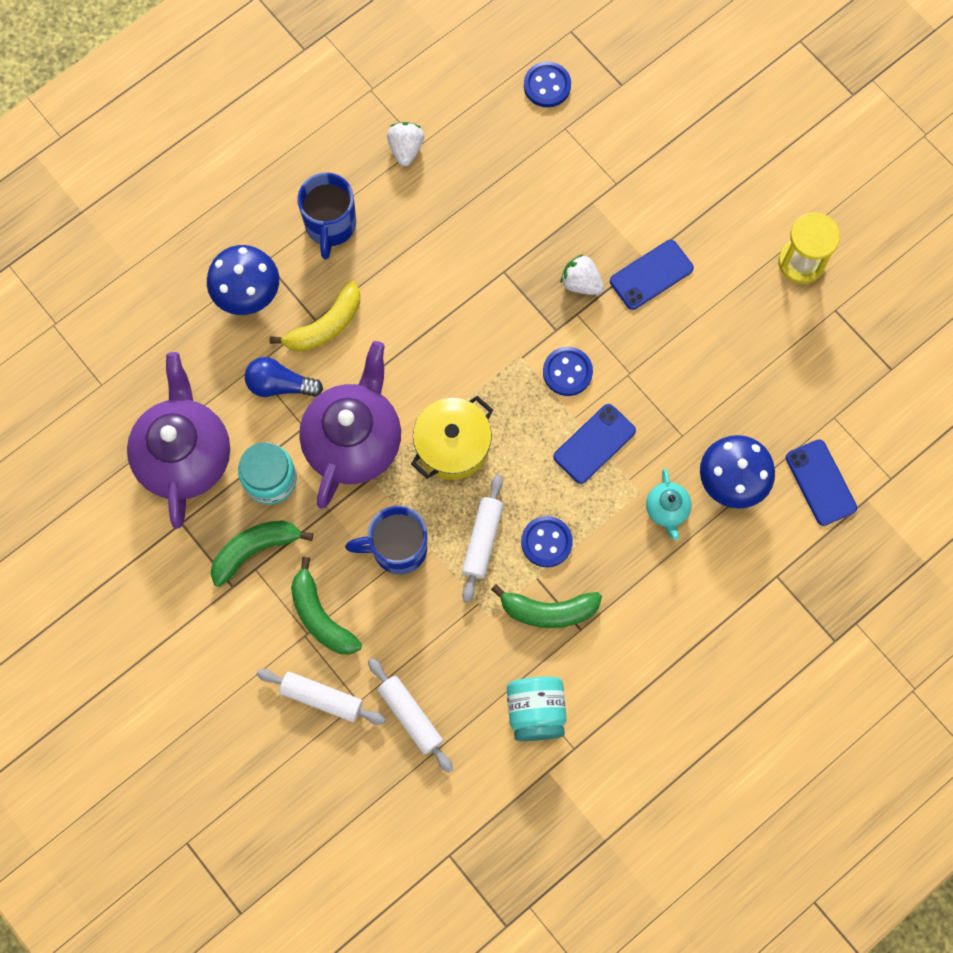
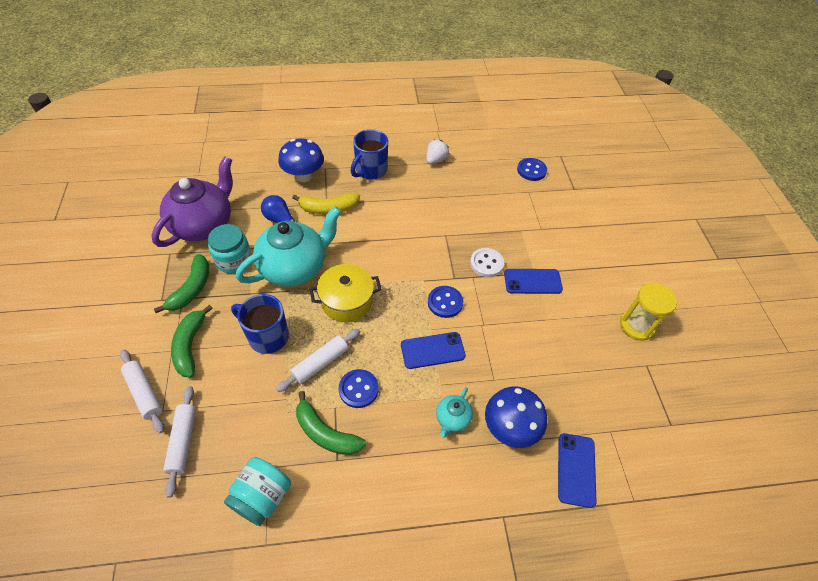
camera: 30 degrees right, 20 degrees down
(255, 550) = (191, 289): green banana -> green banana turned 105 degrees clockwise
(354, 441) = (294, 268): purple teapot -> turquoise teapot
(581, 283) = (486, 263): white strawberry -> white button

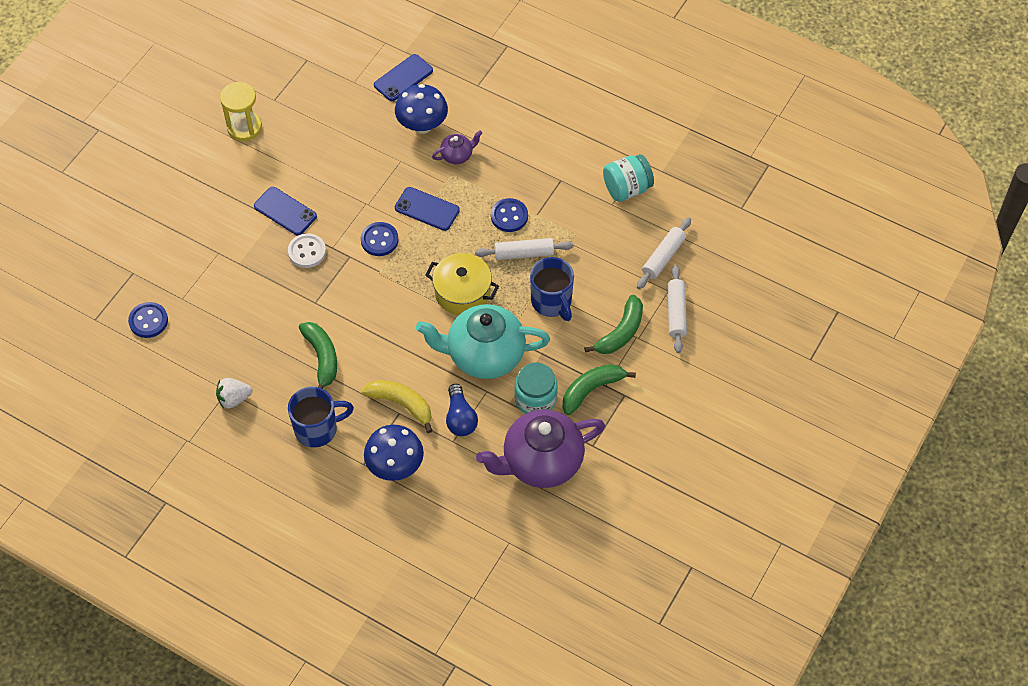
camera: 140 degrees left, 5 degrees up
(326, 433) = (556, 201): green banana -> green banana (322, 358)
(452, 419) = (457, 155): turquoise teapot -> purple teapot

